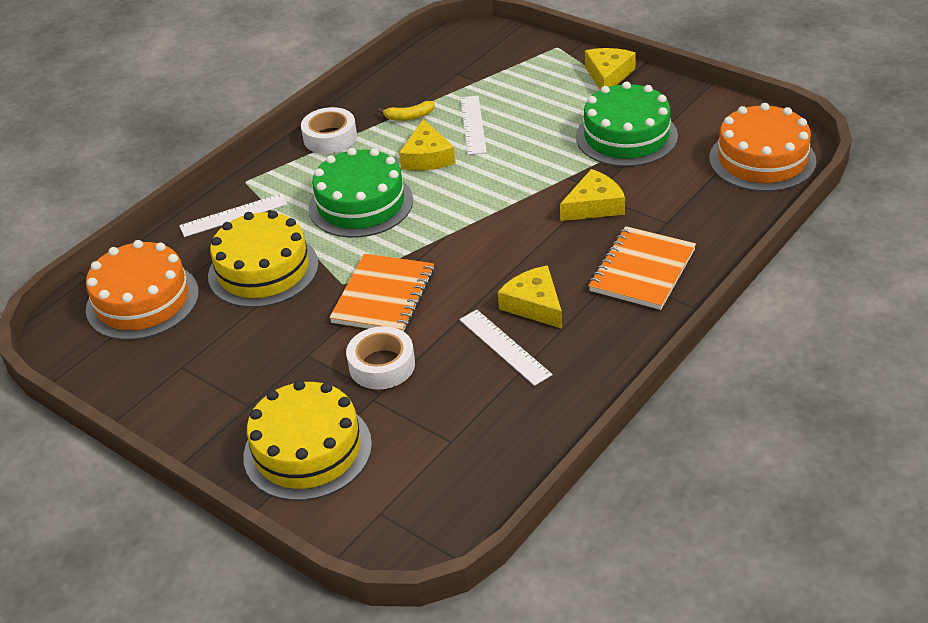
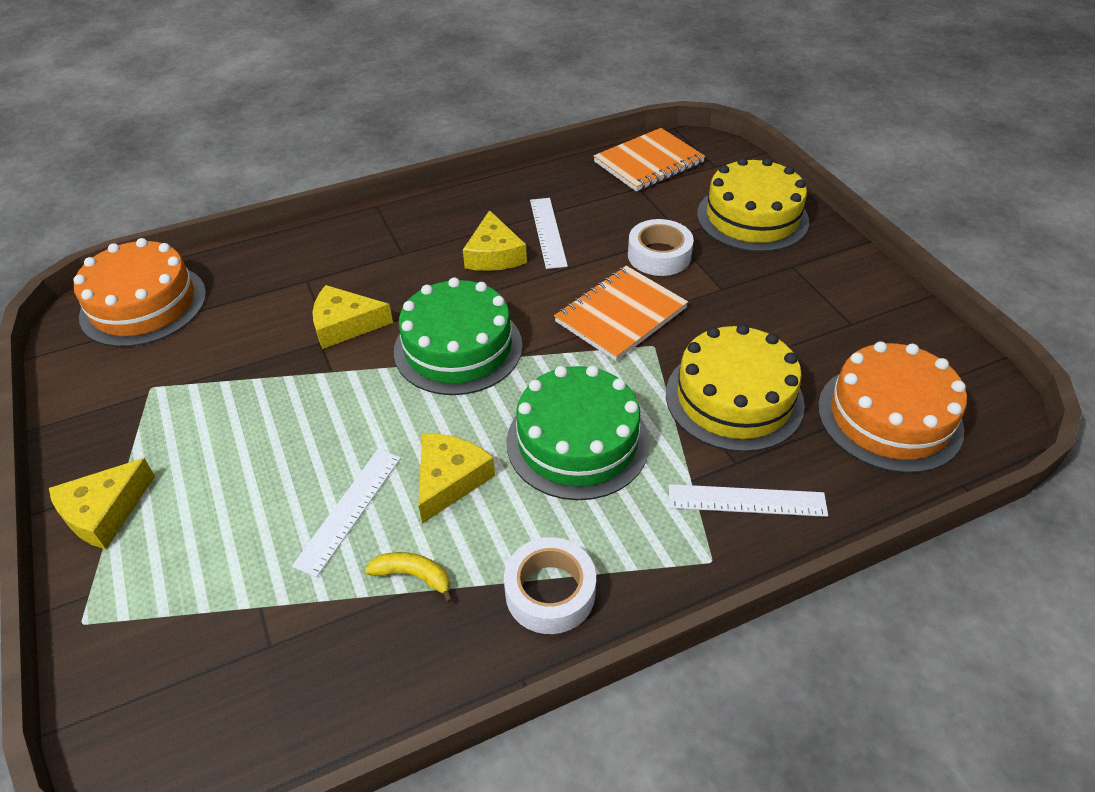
camera: 155 degrees left, 5 degrees up
(626, 136) = (213, 396): green cake -> green cake (458, 348)
(642, 270) = (379, 247): orange notebook -> orange notebook (648, 162)

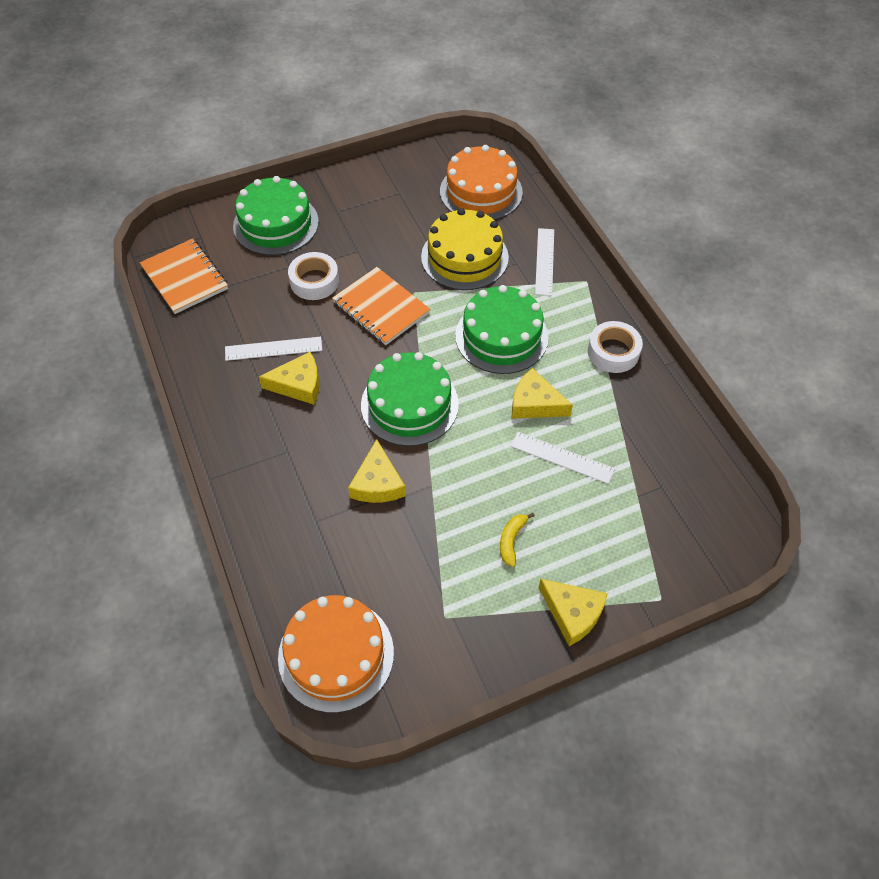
camera: 90 degrees left, 10 degrees up
(413, 576) = (609, 418): yellow banana -> yellow banana (511, 540)
(752, 217) = (276, 224): yellow cake -> green cake

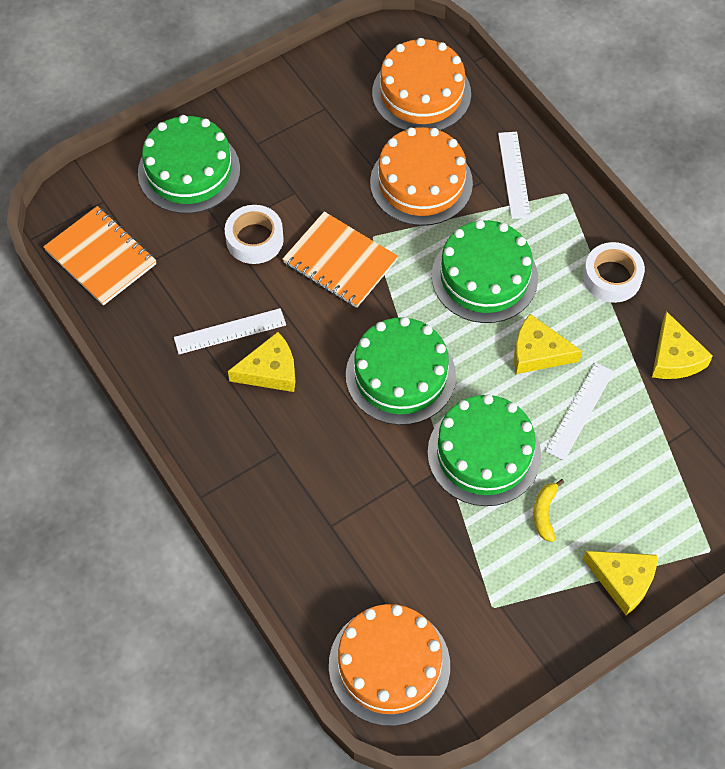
camera: 10 degrees left, 5 degrees up
(378, 483) = (387, 472): yellow cheese -> yellow cheese (675, 357)
(464, 257) = (421, 182): yellow cake -> orange cake
(468, 480) = (484, 453): none -> green cake
(562, 457) = (579, 410): white ruler -> white ruler turned 75 degrees counterclockwise

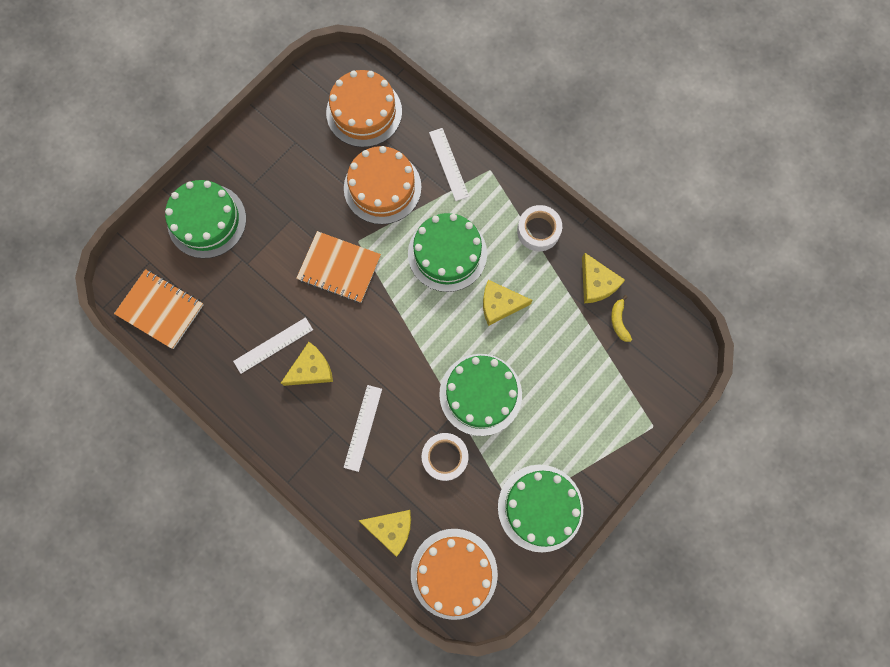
camera: 15 degrees left, 15 degrees up
(254, 239) = (271, 265): white tape -> white tape (445, 457)
(400, 375) = (406, 348): green cake -> green cake (540, 507)
(544, 513) = (533, 429): yellow banana -> yellow banana (619, 321)
(579, 410) = (539, 343): white ruler -> white ruler (363, 427)
(623, 580) = (599, 465): yellow cheese -> yellow cheese (391, 528)

